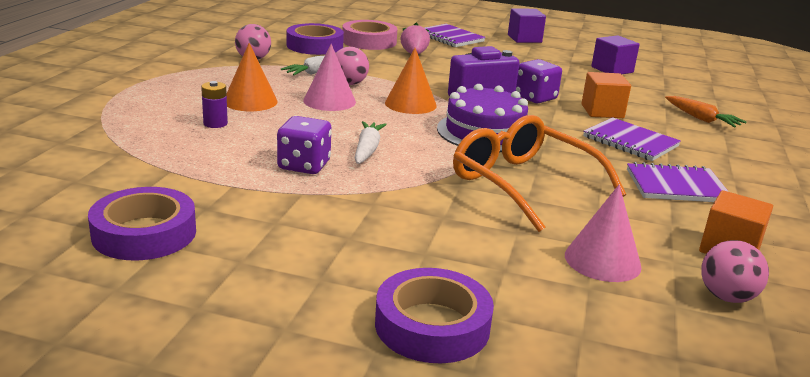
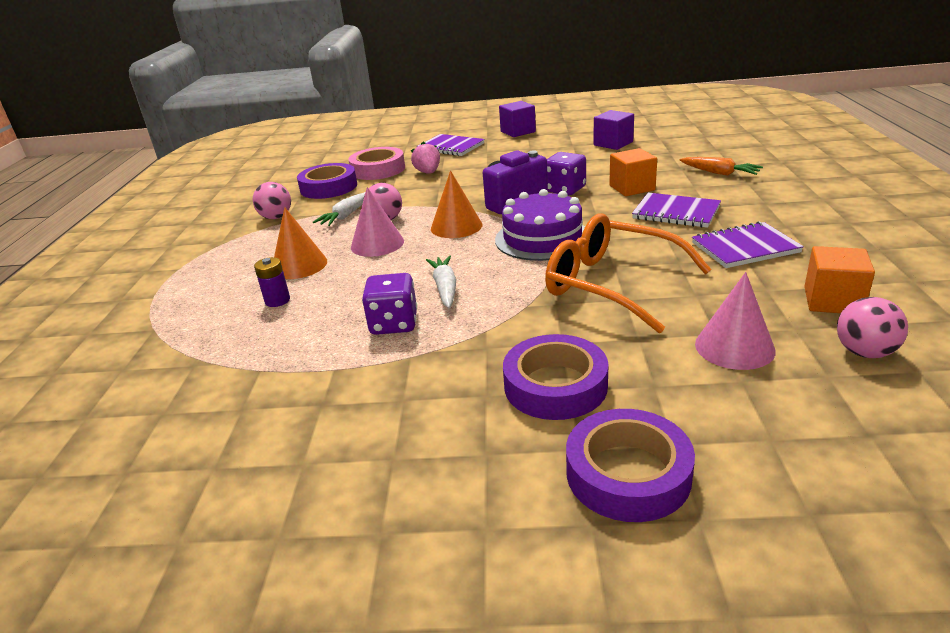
camera: 10 degrees left, 5 degrees up
(144, 233) = (273, 456): purple tape -> purple tape (555, 385)

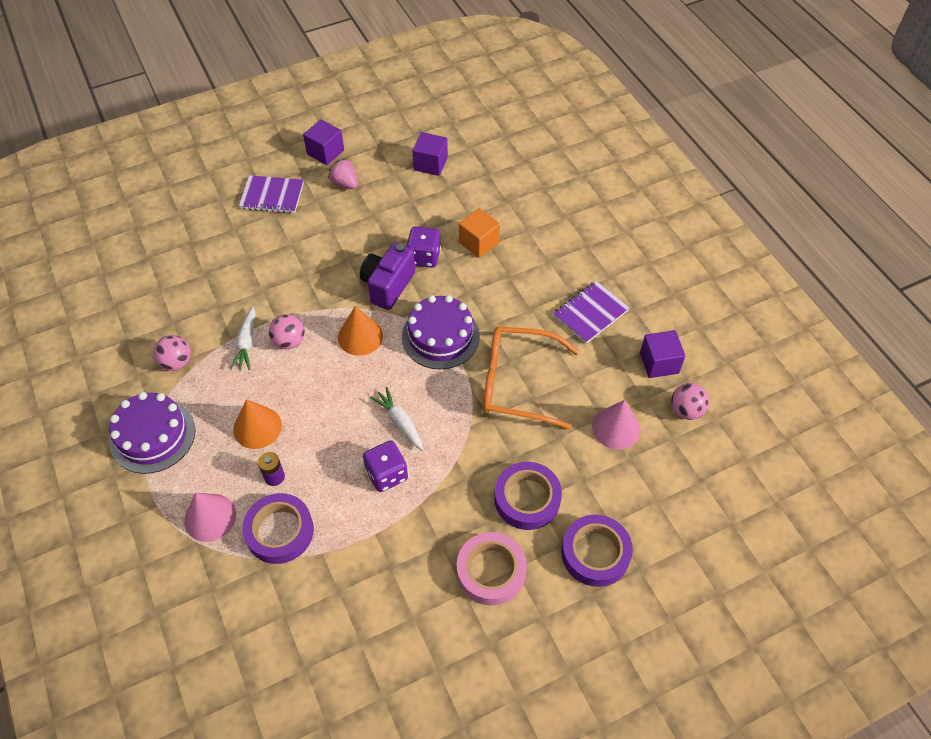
camera: 30 degrees left, 25 degrees up
(206, 254) = (153, 435): none -> purple cake
(328, 187) = (192, 299): purple tape -> purple tape (280, 531)
(377, 244) = (306, 379): pink cone -> pink cone (210, 517)
(378, 169) = (222, 255): pink tape -> pink tape (491, 571)
(428, 172) = (279, 251): pink strawberry -> pink strawberry (345, 183)
(676, 213) = (527, 275): purple notebook -> none
(719, 173) = (539, 204): orange carrot -> none
(832, 301) = (659, 363): orange cube -> purple cube

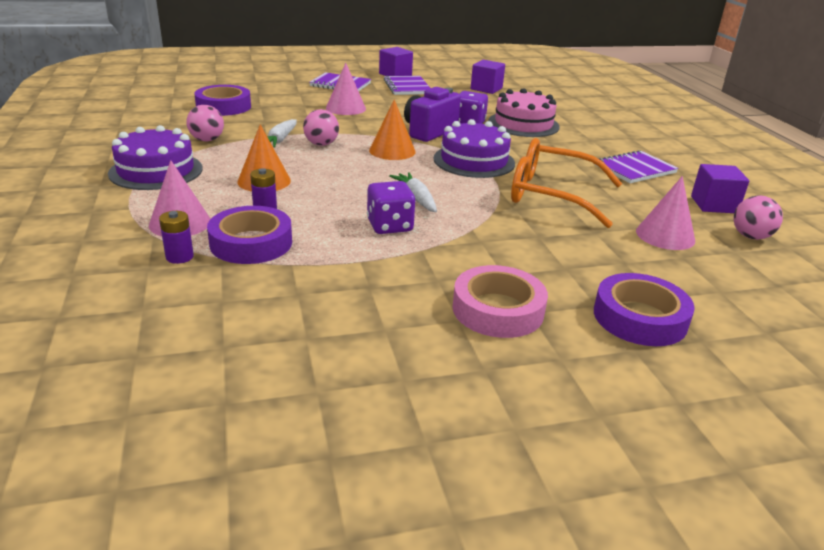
camera: 10 degrees right, 25 degrees down
(230, 567) = (179, 257): none -> purple battery
(292, 254) = (345, 108): none -> pink cone
(345, 183) = (407, 87): pink strawberry -> purple notebook
(479, 243) = (523, 124): orange cube -> pink cake
(527, 499) = (553, 265): purple tape -> purple tape (223, 106)

